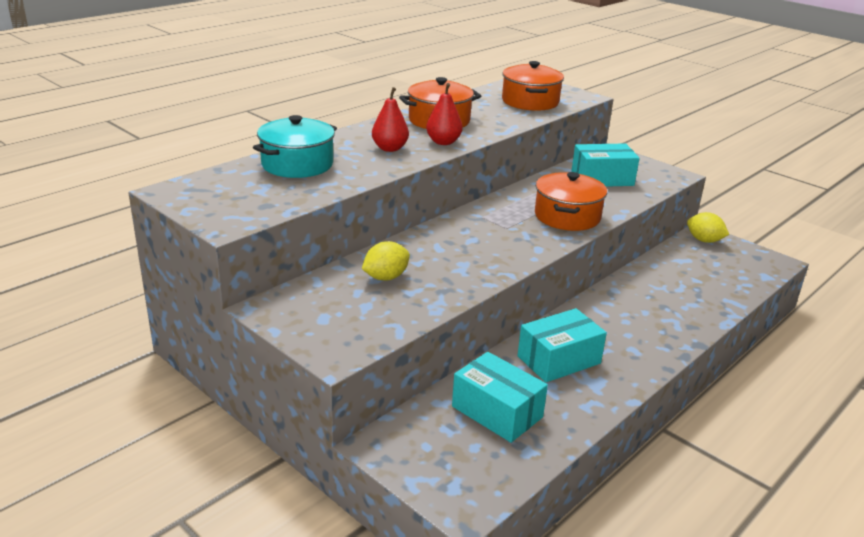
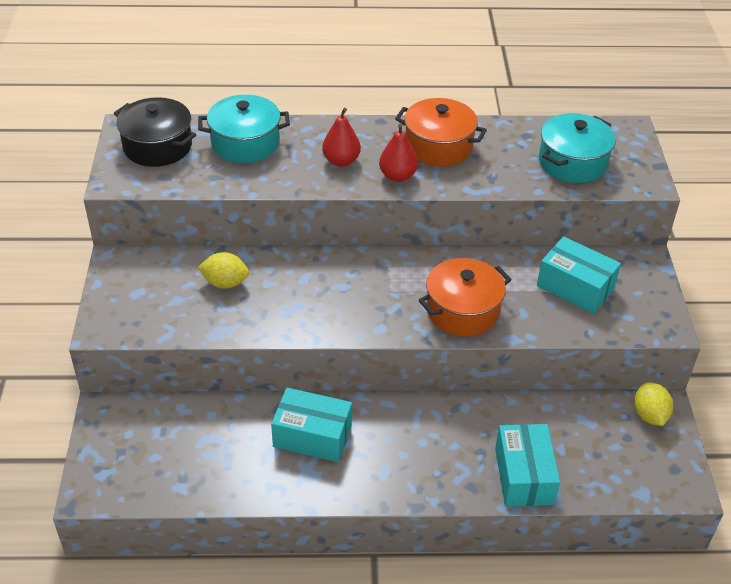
camera: 45 degrees right, 15 degrees up
(223, 191) = (157, 146): none -> black pot
(497, 412) = (206, 443): turquoise box -> turquoise box (524, 476)
(530, 102) = (572, 162): orange pot -> turquoise pot

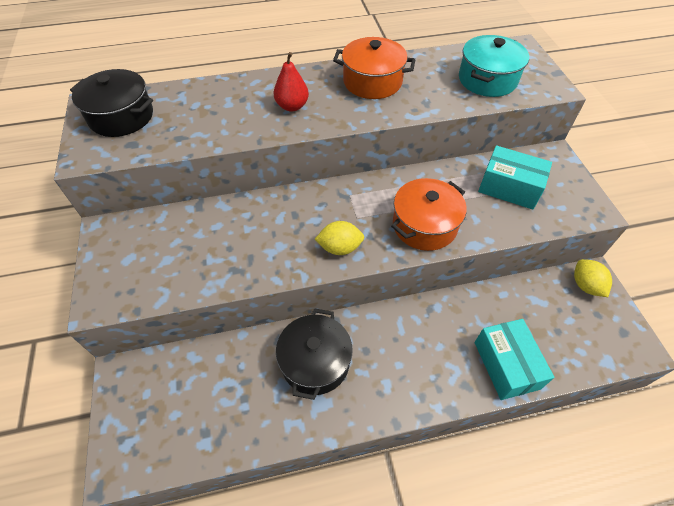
camera: 10 degrees left, 10 degrees up
(225, 283) = (209, 235): yellow lemon -> yellow lemon (340, 248)
(245, 143) = (202, 102): turquoise pot -> none
(312, 436) = (315, 362): turquoise box -> black pot
(397, 176) = (345, 112): red pear -> none

